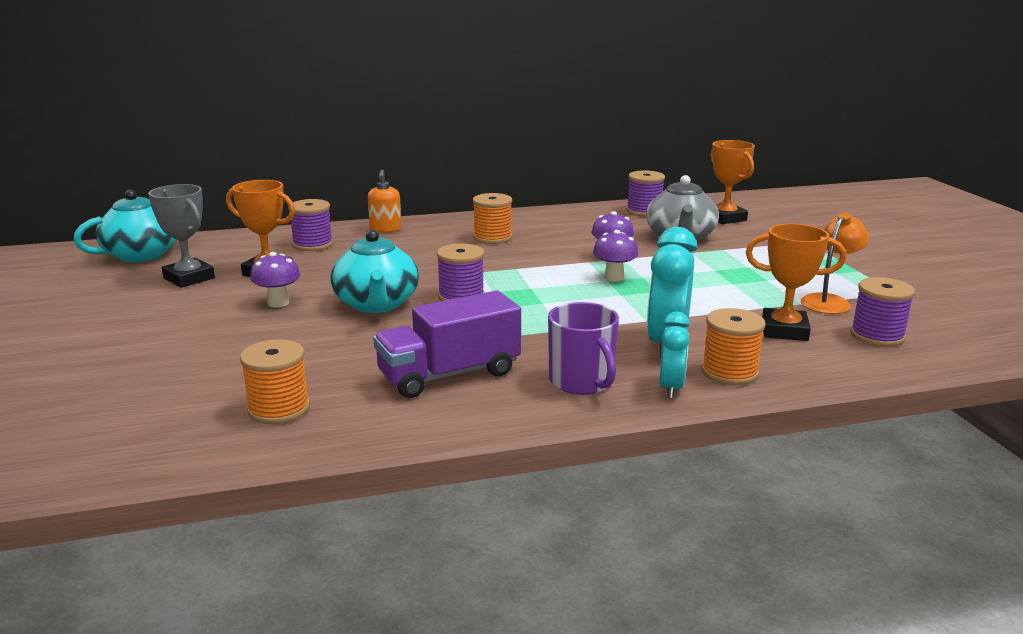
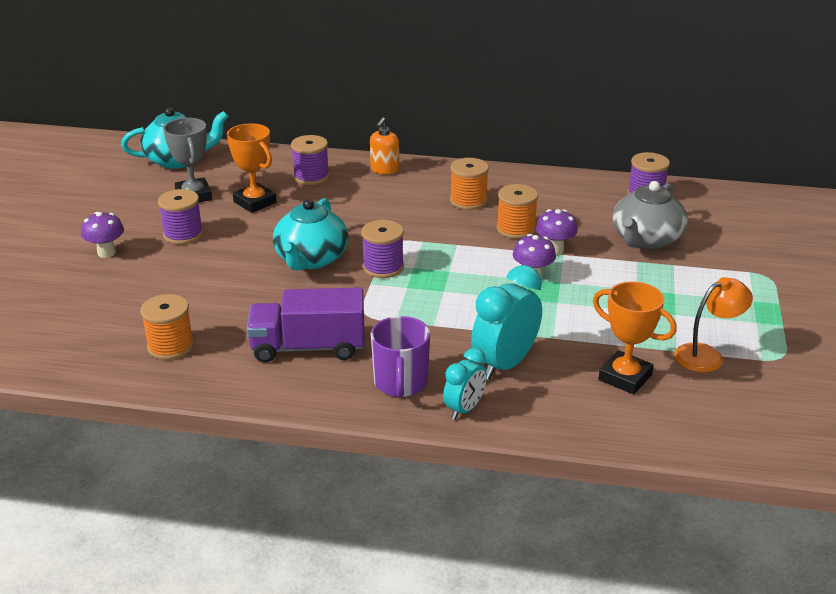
camera: 25 degrees right, 10 degrees up
(278, 303) = (239, 239): purple mushroom -> purple mushroom (106, 253)
(725, 218) = (720, 222): orange trophy -> none
(729, 372) = (528, 408): orange spool -> orange spool (516, 229)
(877, 336) = (706, 407): purple spool -> purple spool (183, 234)

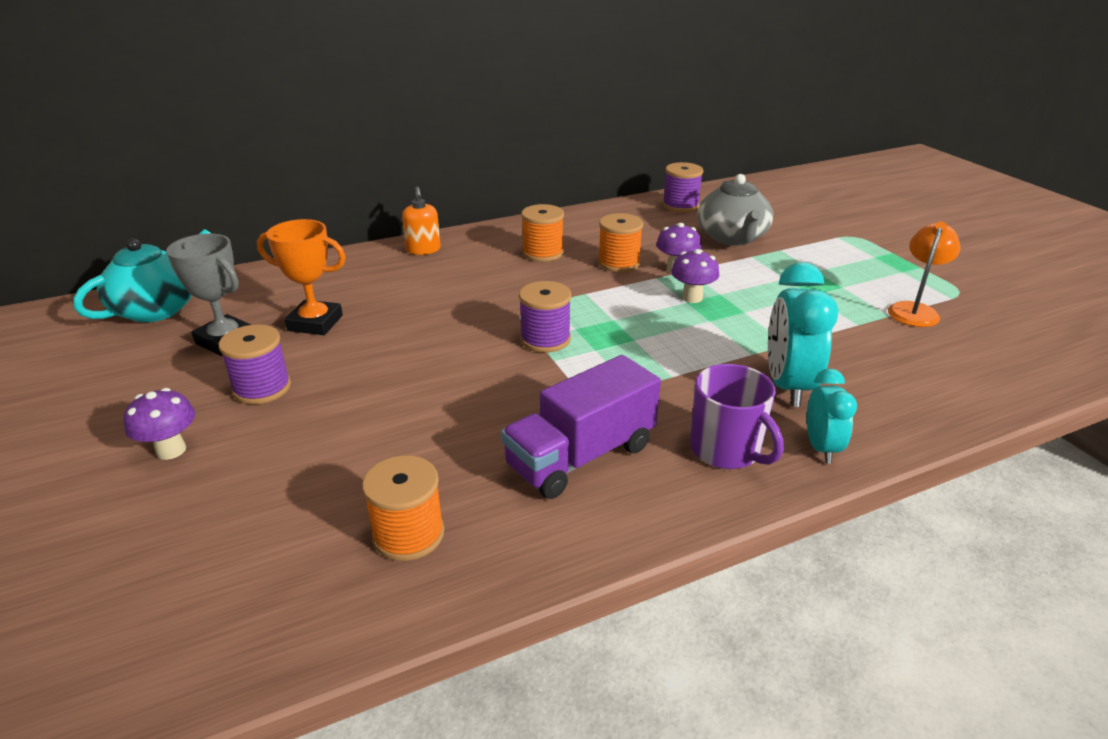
camera: 35 degrees left, 0 degrees up
(311, 177) = (351, 278): purple spool -> none
(311, 259) = (457, 359): turquoise teapot -> none
(625, 377) = (892, 354): orange trophy -> none

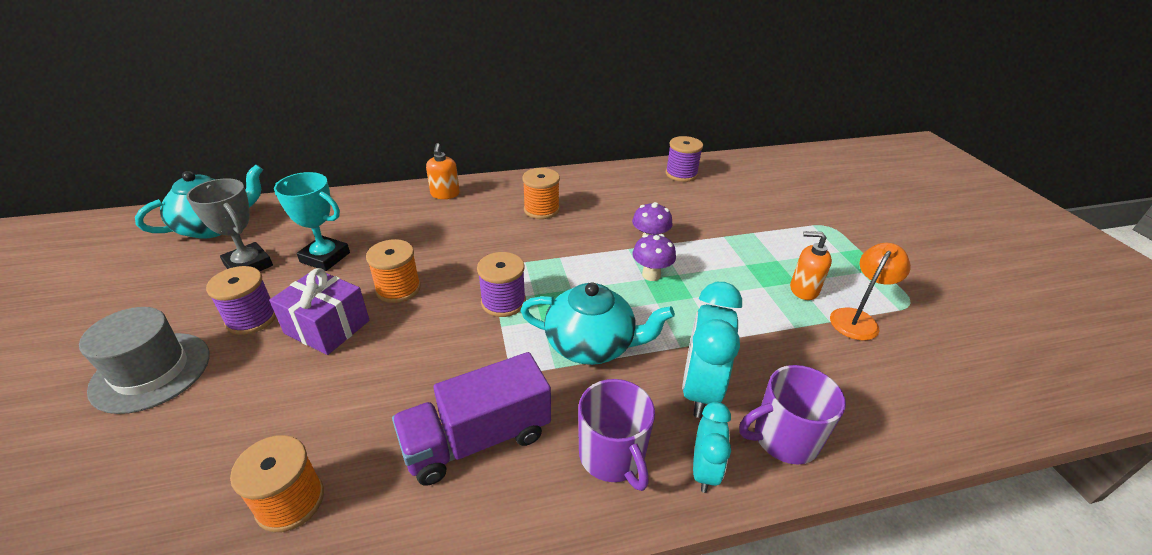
camera: 10 degrees right, 5 degrees up
(171, 450) = (151, 371): purple mushroom -> grey hat
(315, 323) = (325, 257): orange trophy -> turquoise trophy
(357, 385) = (327, 327): none -> purple gift
(619, 263) = (602, 228): orange spool -> orange spool (398, 289)
(659, 364) = (591, 344): none -> turquoise teapot
(732, 238) = (714, 214): grey teapot -> none
(852, 292) = (803, 290): none -> orange soap dispenser
(885, 413) = (783, 438): none -> purple mug

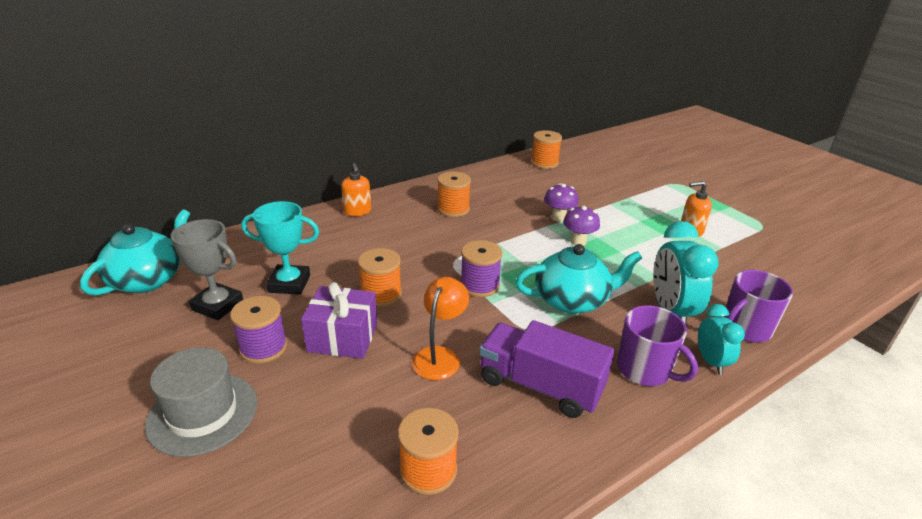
camera: 20 degrees left, 5 degrees down
(477, 439) = (540, 386): purple truck -> purple truck turned 75 degrees clockwise
(681, 174) = (544, 163): purple spool -> orange spool
(857, 318) = (737, 242): orange lamp -> orange lamp (440, 356)

